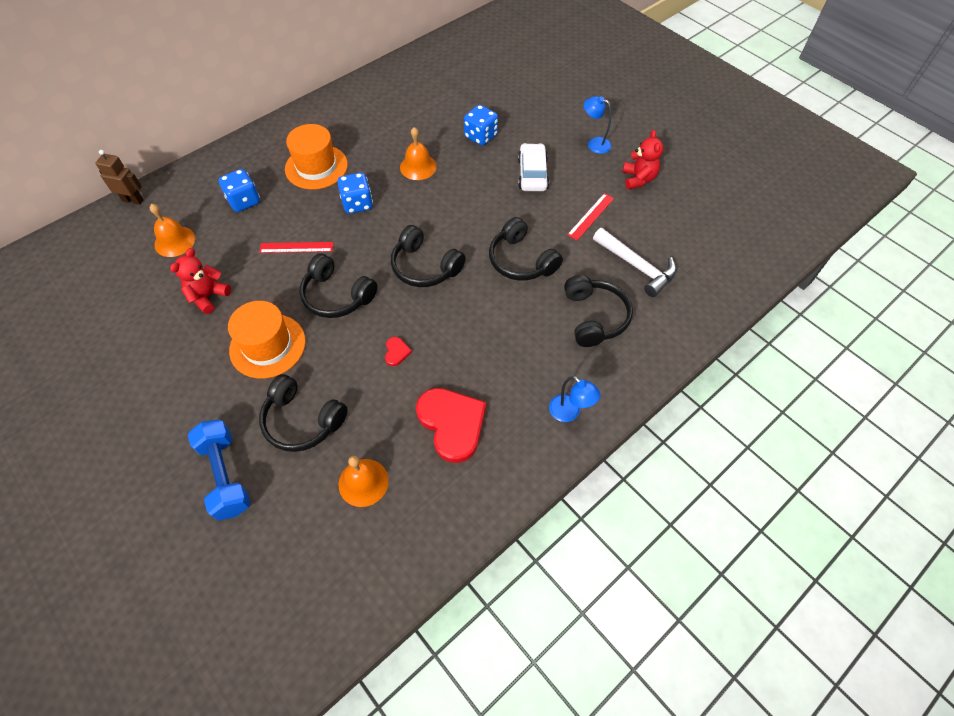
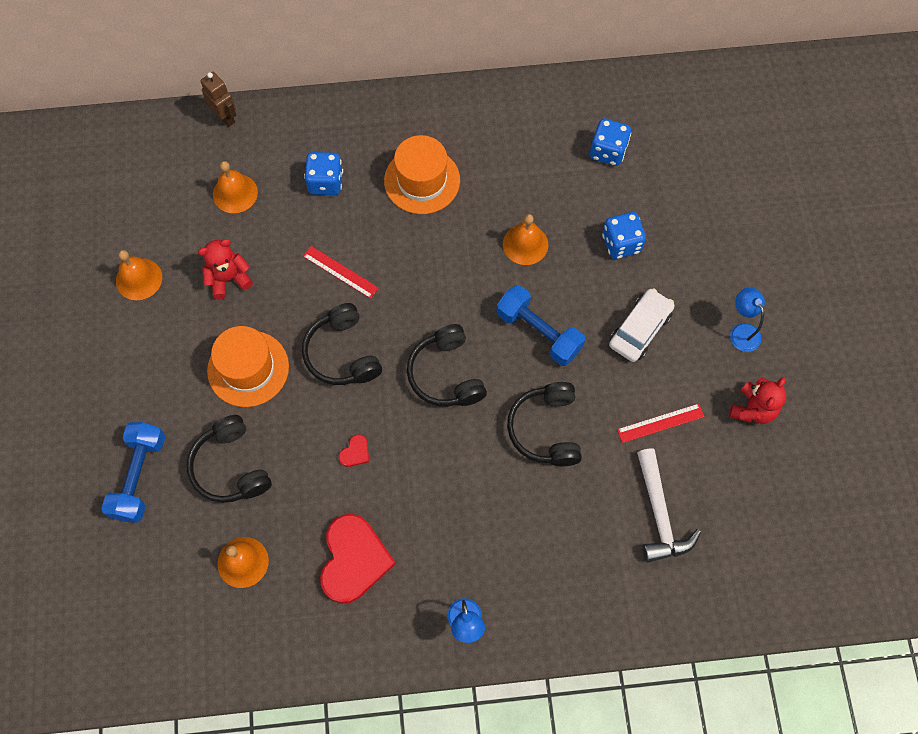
camera: 35 degrees right, 10 degrees up
(128, 336) = (139, 279): none -> orange bell
(357, 204) = (432, 254): blue dice -> blue dice (608, 151)
(468, 209) = (538, 332): none -> blue dumbbell
(594, 317) = (569, 542): black headphones -> none

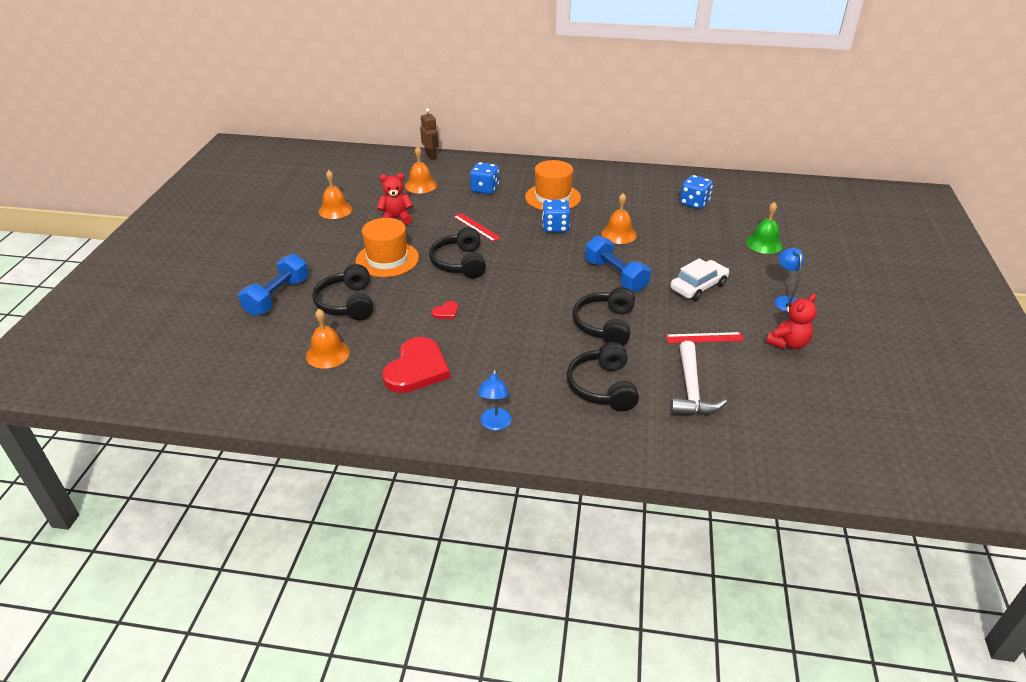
camera: 15 degrees right, 30 degrees down
(446, 374) = (534, 285): black headphones -> black headphones (602, 387)
(621, 243) = (693, 244): blue dice -> blue dice (555, 227)
(706, 221) = (764, 243): none -> green bell

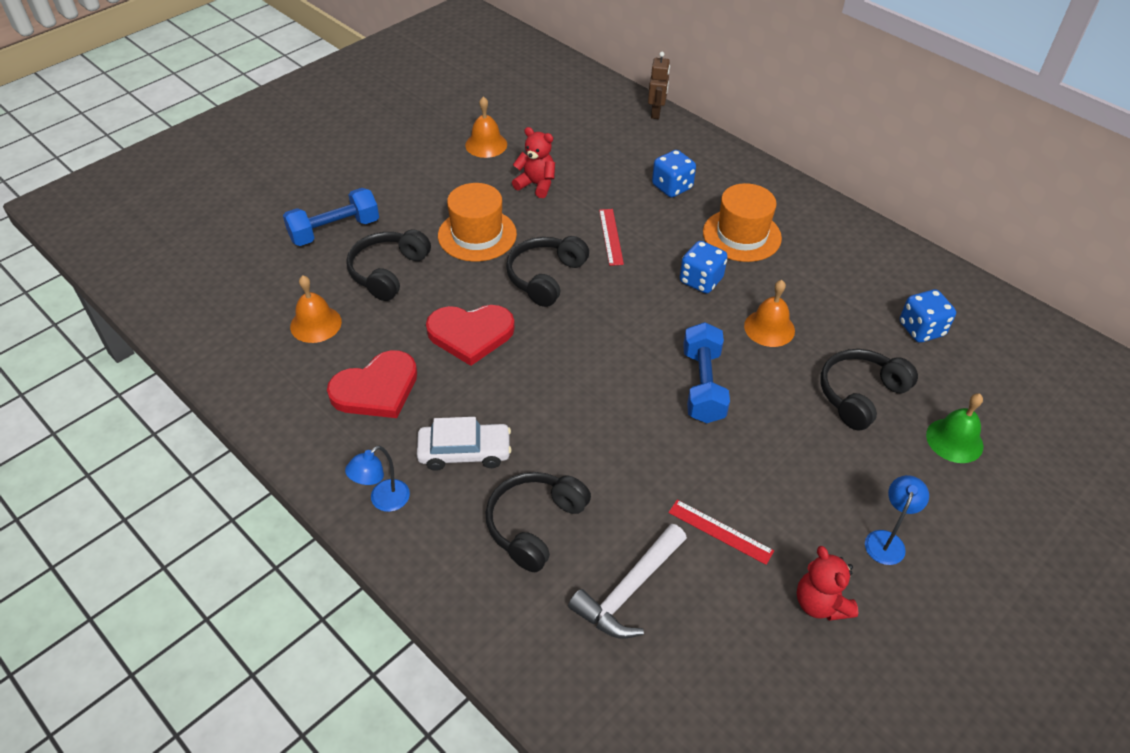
camera: 35 degrees right, 10 degrees up
(421, 185) = (605, 150): orange bell -> none
(446, 312) = (470, 334): red heart -> red heart, size x2.38
(605, 325) = (620, 446): black headphones -> black headphones (860, 395)
(698, 286) = (791, 456): white car -> white car (464, 452)
(788, 343) = (820, 603): red teddy bear -> red teddy bear turned 75 degrees clockwise

